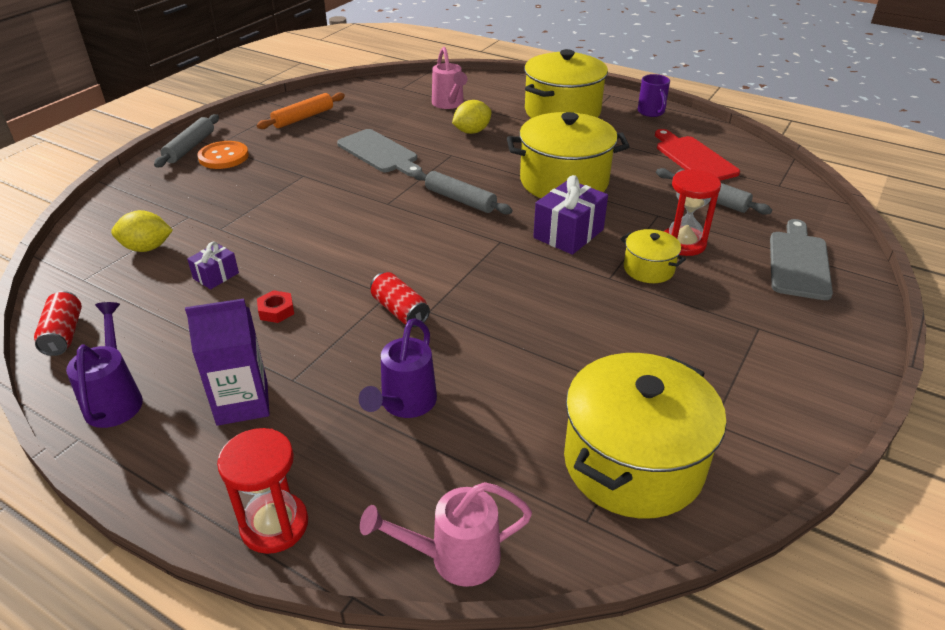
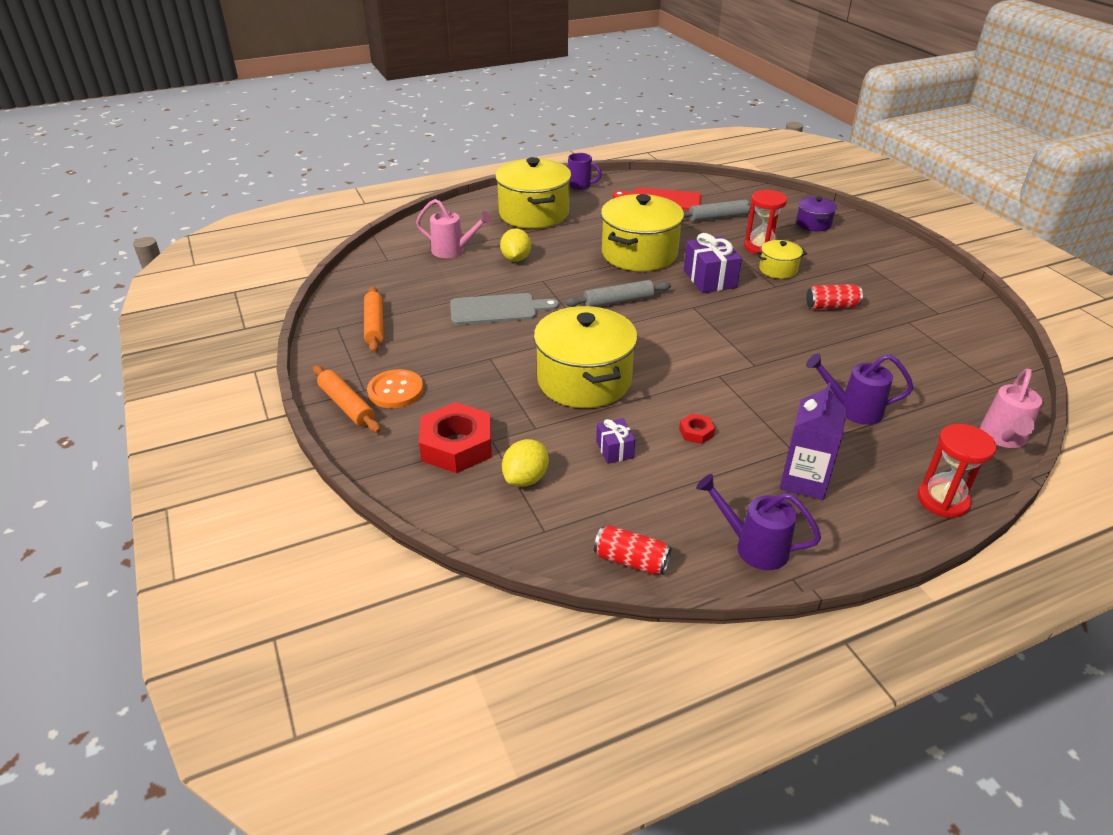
camera: 55 degrees left, 0 degrees up
(170, 205) = (457, 446): none -> red nut
(190, 147) = (346, 405): grey rolling pin -> orange rolling pin
(400, 310) = (744, 377): red can -> red can (831, 306)
(405, 404) = (853, 410): purple watering can -> purple watering can turned 135 degrees clockwise
(633, 463) = (957, 350): yellow pot -> yellow pot (584, 380)
(798, 262) = (813, 224): grey cutting board -> purple pot

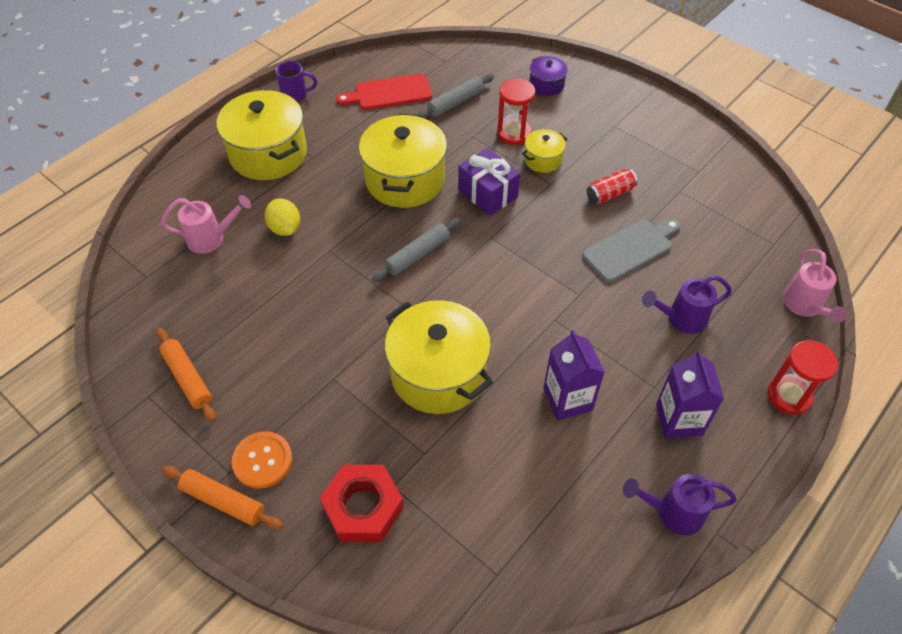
camera: 25 degrees left, 15 degrees up
(498, 309) = (305, 309): grey cutting board -> grey cutting board (630, 249)
(526, 478) = (448, 520): yellow lemon -> none
(614, 450) = (508, 450): purple gift -> none
(631, 561) = (585, 574): red can -> none
(696, 432) = (567, 399): red nut -> purple carton

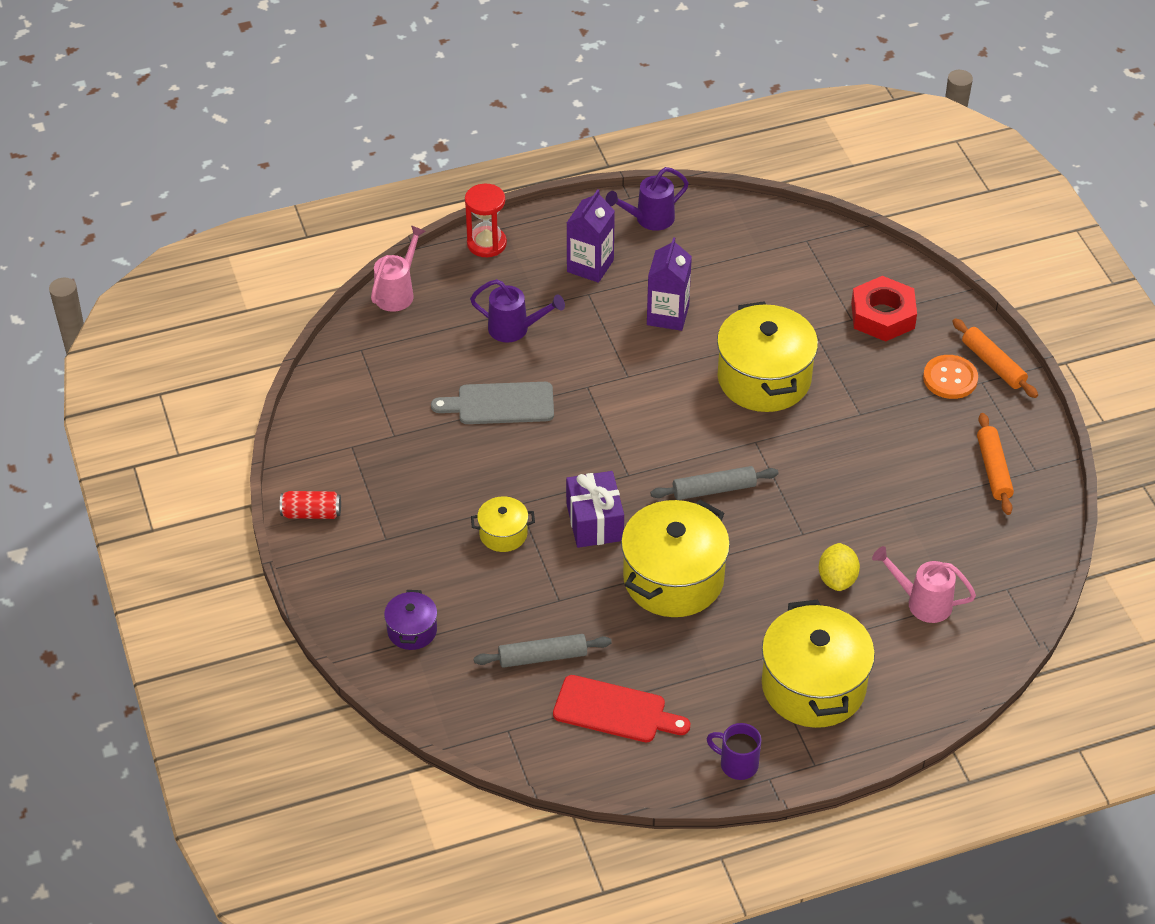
camera: 150 degrees left, 5 degrees down
(513, 133) = (508, 581): red hourglass -> none
(610, 194) = (468, 464): red can -> red can (311, 513)
(673, 512) = (649, 219): purple watering can -> purple watering can turned 120 degrees clockwise

